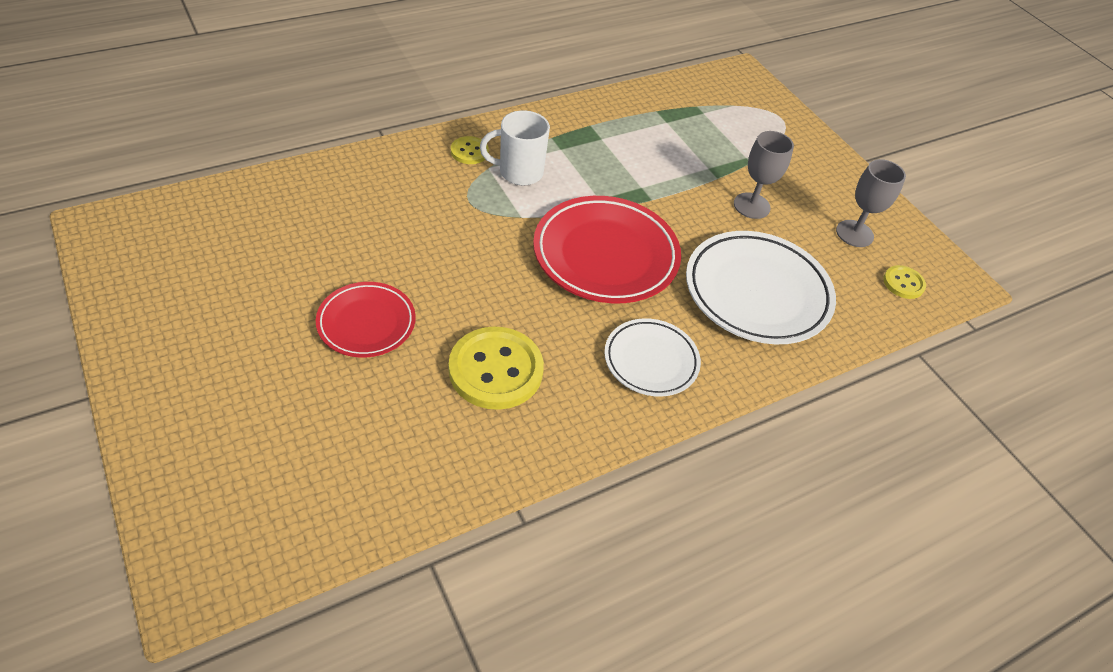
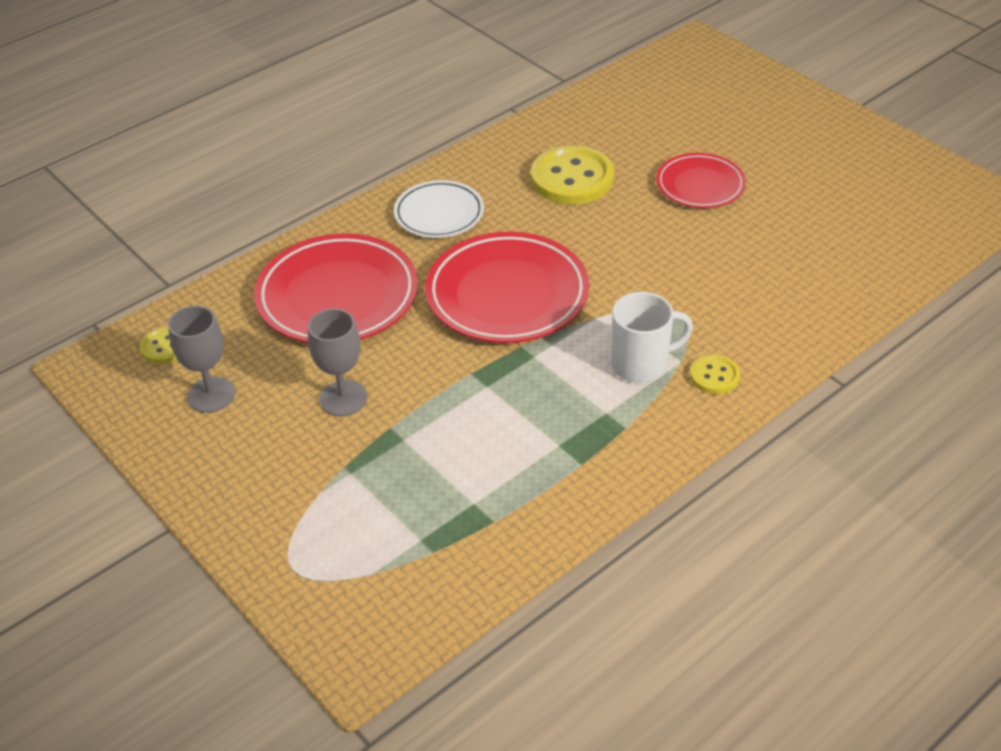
camera: 175 degrees right, 5 degrees down
(757, 292) = (337, 296): white plate -> red plate

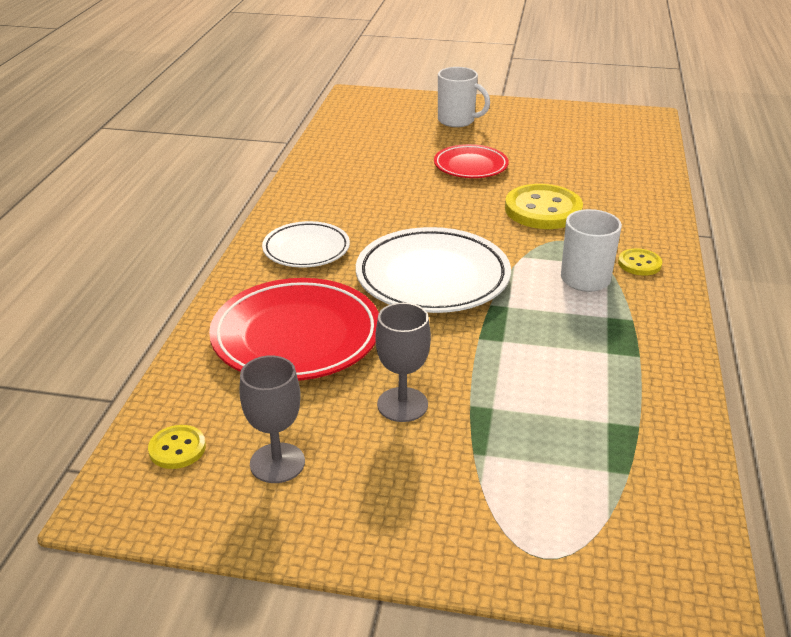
camera: 40 degrees left, 10 degrees down
(507, 295) = (432, 277): red plate -> white plate
(572, 178) = (378, 192): yellow button -> yellow button (543, 210)
(761, 120) = (457, 121): none -> white mug

